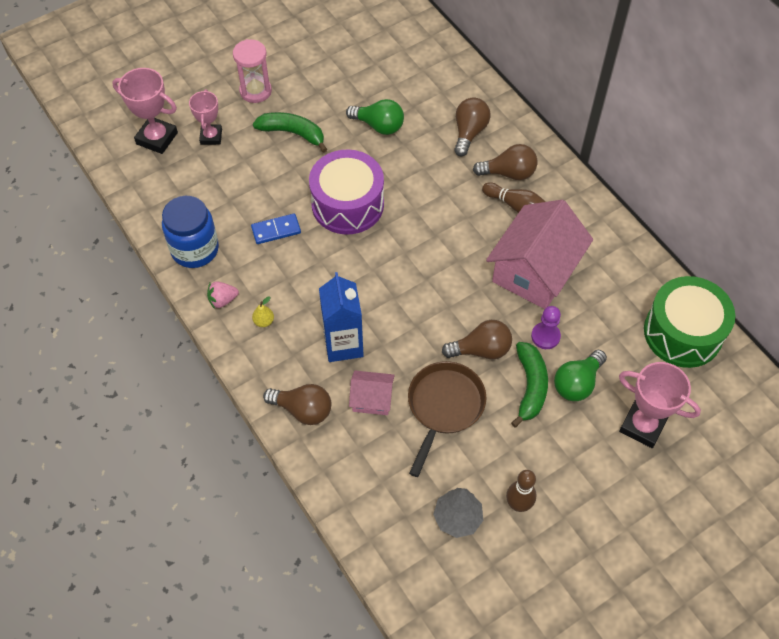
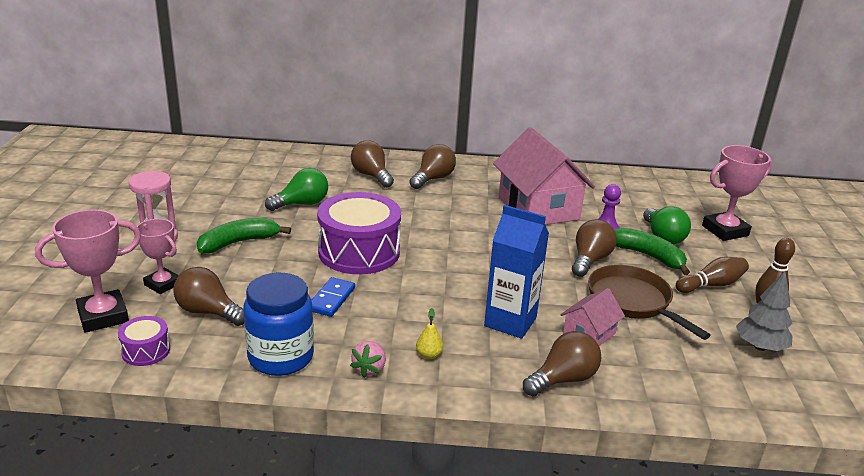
camera: 55 degrees left, 30 degrees down
(145, 184) = (146, 351): none -> purple drum
(205, 181) = (208, 312): none -> brown light bulb
(516, 206) = (467, 189): brown bowling pin -> brown bowling pin (711, 285)
(682, 333) = (654, 185): green drum -> none

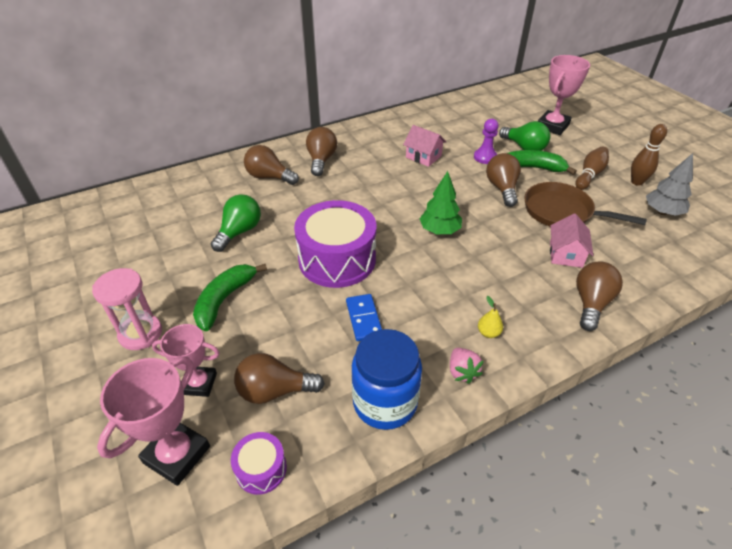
camera: 30 degrees left, 15 degrees up
(479, 267) = (439, 230): none -> green tree
(510, 322) = (509, 270): blue carton -> none
(538, 208) = (423, 156): pink house -> pink house, size x0.48

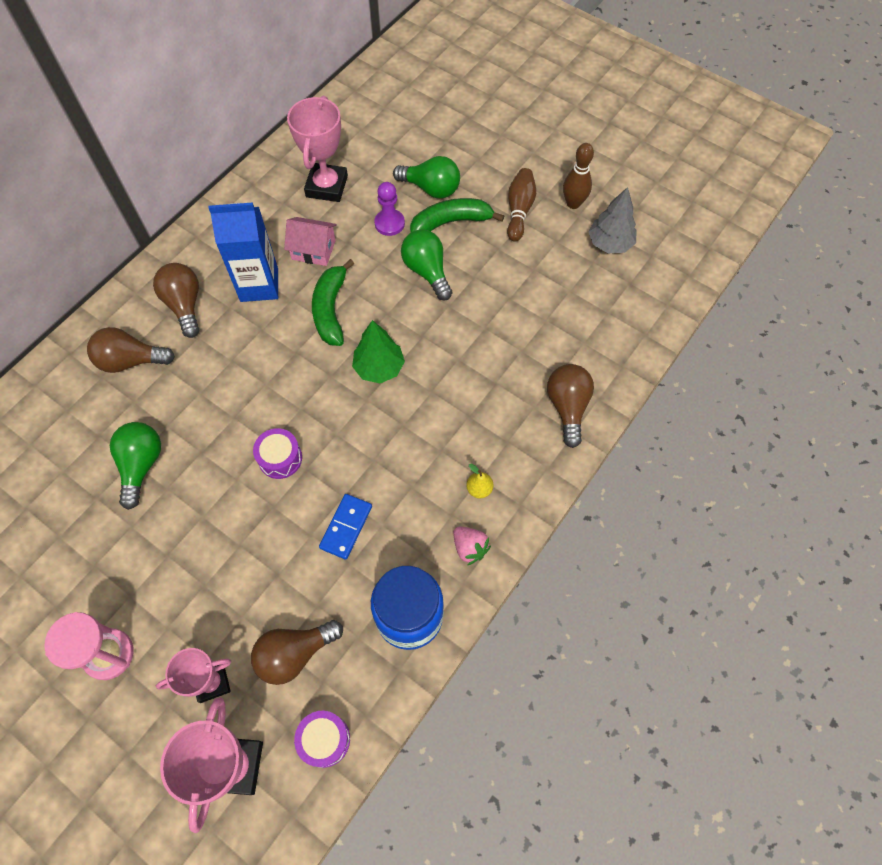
camera: 25 degrees left, 20 degrees up
(224, 300) = (179, 569): green banana -> green banana (331, 310)
(337, 259) = (280, 458): purple drum -> purple drum, size x0.46
(363, 319) = (346, 527): blue domino -> blue domino turned 60 degrees clockwise
(376, 164) = (259, 285): none -> blue carton
(502, 188) = (427, 271): brown light bulb -> green light bulb
(552, 126) = (453, 135): pink trophy -> pink trophy (327, 186)
(562, 212) = (504, 284): brown pan -> none
(565, 254) = (525, 348): pink house -> none

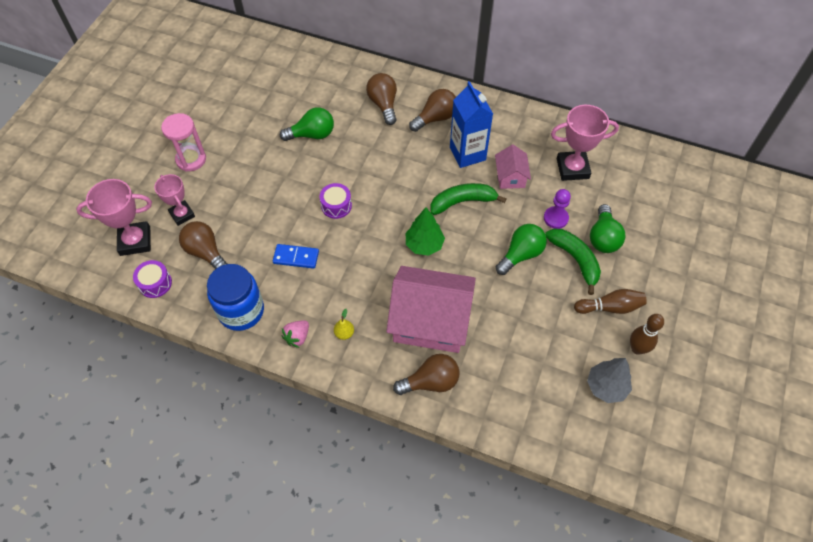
camera: 75 degrees right, 5 degrees down
(488, 388) = (430, 321): none -> pink house

